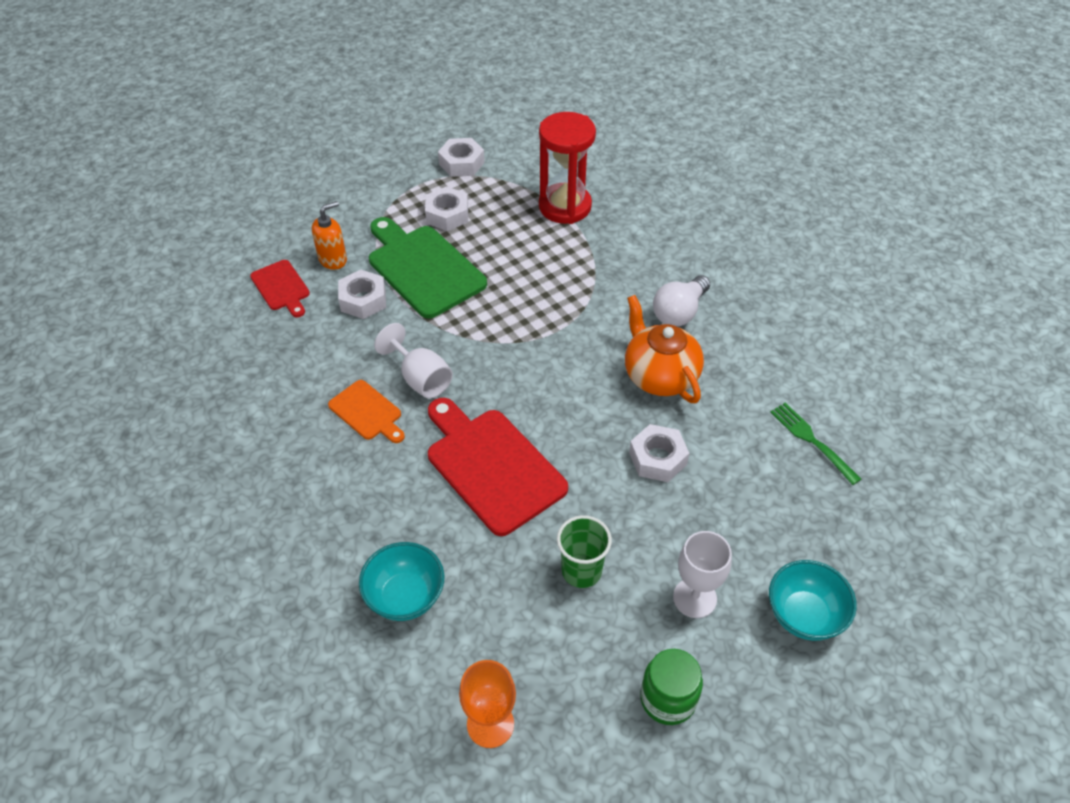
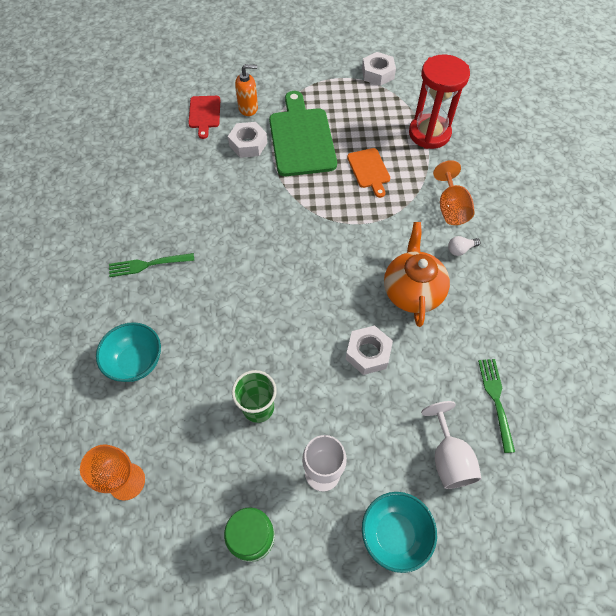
camera: 30 degrees right, 10 degrees up
(339, 485) = (148, 264): none -> green fork
(367, 412) = (199, 223): orange cutting board -> orange cutting board (369, 170)
(420, 378) = (247, 215): white goblet -> white goblet (448, 458)
(447, 215) = (343, 107): white nut -> none
(491, 466) = (250, 300): red cutting board -> none
(641, 274) = (451, 208): none -> orange goblet
(679, 312) = (460, 249): white light bulb -> white light bulb, size x0.54

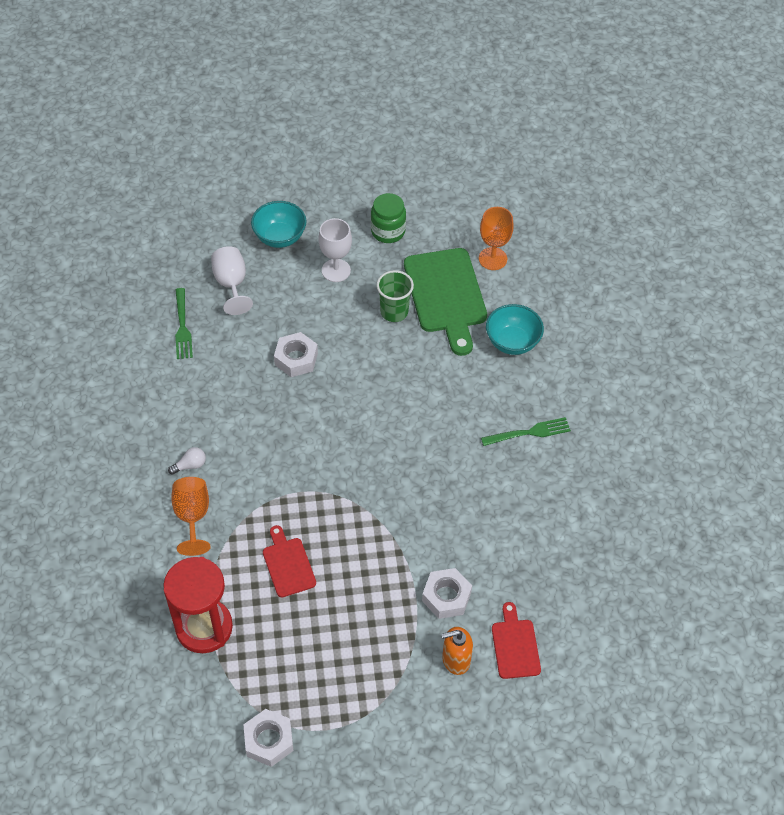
camera: 175 degrees right, 5 degrees down
(301, 138) = (377, 610): green cutting board -> green cutting board (446, 295)
(369, 170) = (288, 564): orange cutting board -> red cutting board
(412, 291) = (248, 418): orange teapot -> none

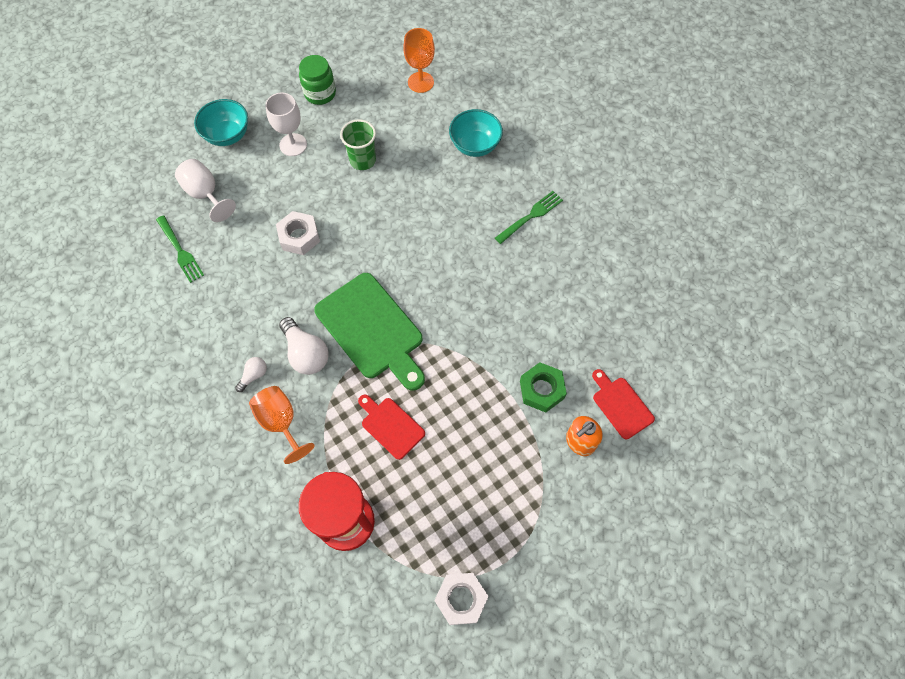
camera: 25 degrees left, 10 degrees up
(246, 466) = (306, 353): none -> white light bulb
(446, 295) = (399, 128): green cutting board -> green cutting board (372, 329)
(446, 597) = (541, 390): white nut -> green nut

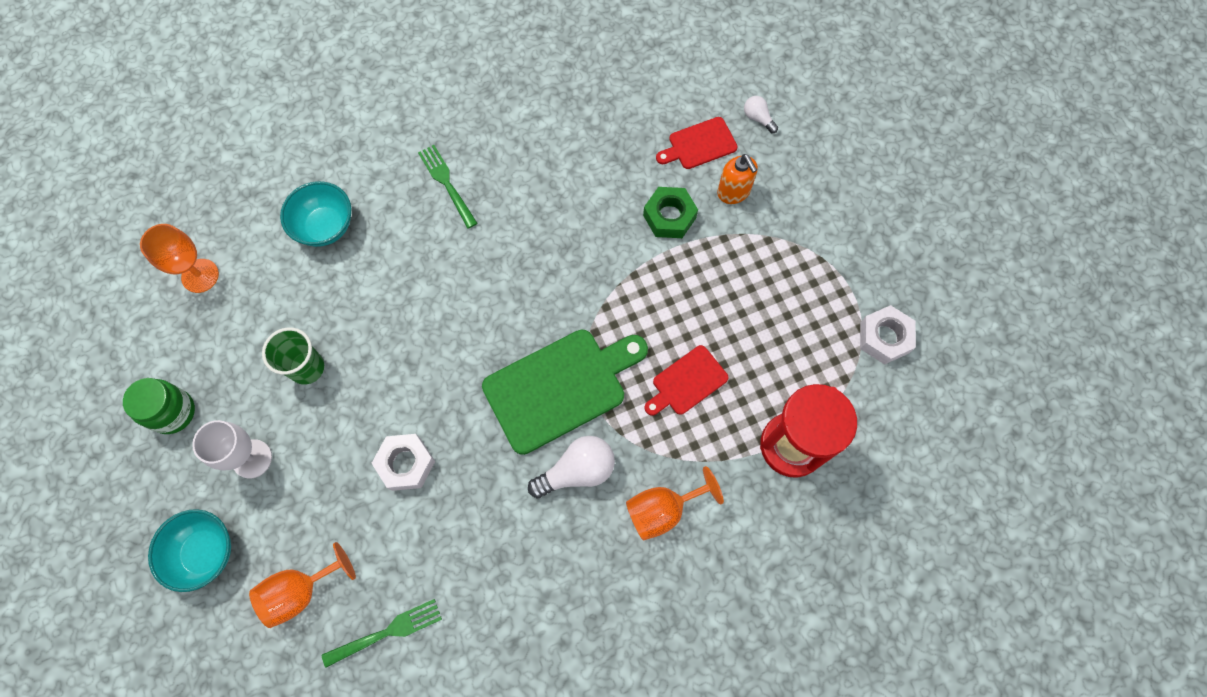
camera: 80 degrees left, 5 degrees up
(205, 194) = (300, 591): white goblet -> orange goblet
(254, 375) = (595, 539): white light bulb -> white light bulb (758, 118)

